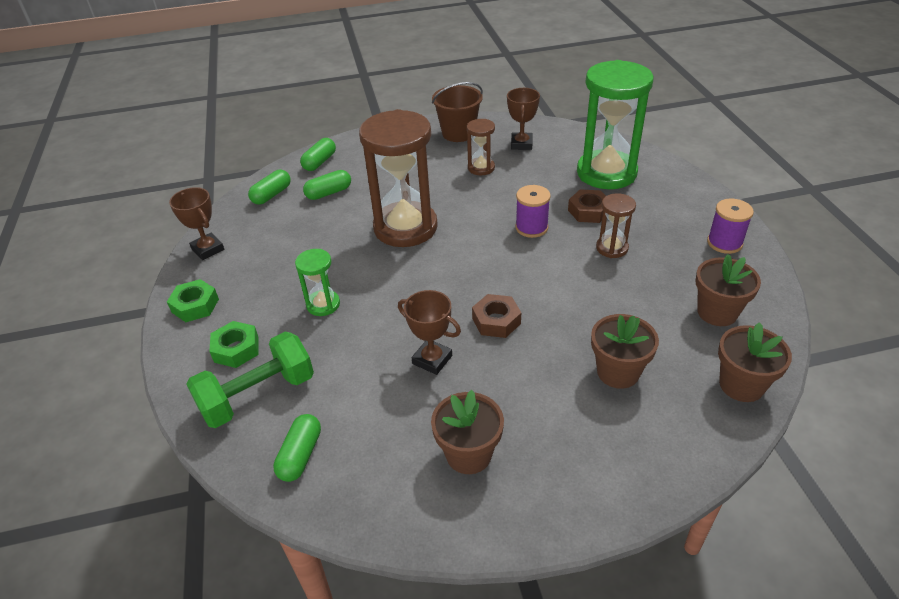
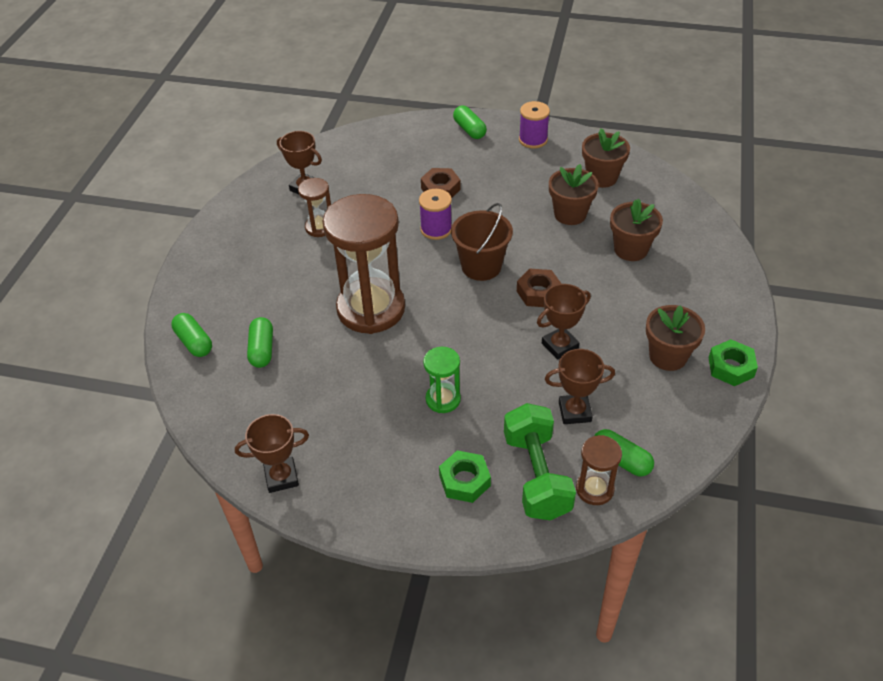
camera: 65 degrees left, 5 degrees up
(195, 306) = (374, 505): green nut -> green nut (731, 367)
(271, 195) = (222, 399): green capsule -> green capsule (469, 130)
(349, 398) = (574, 412): none -> brown trophy
(458, 133) = (244, 221): brown bucket -> brown bucket (481, 266)
(606, 173) = (397, 157): green hourglass -> none
(612, 248) = (497, 196): brown hourglass -> brown hourglass (594, 489)
(741, 385) = (673, 199): brown flower pot -> brown flower pot (570, 214)

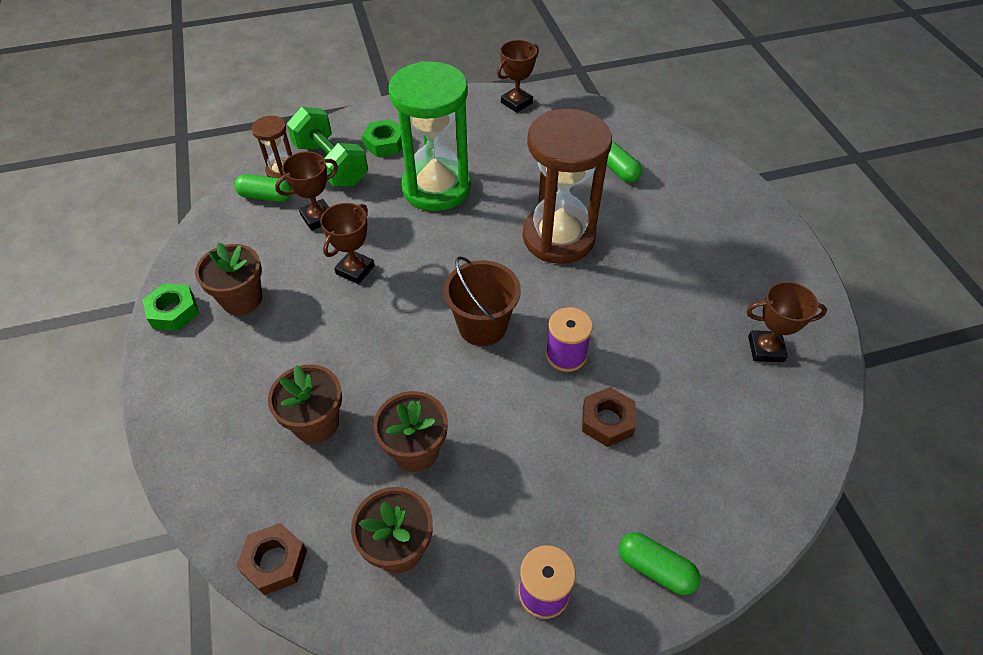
camera: 150 degrees right, 5 degrees up
(194, 342) = (677, 155): green capsule -> none
(319, 227) = (693, 303): brown hourglass -> none
(443, 399) = (436, 188): green hourglass -> green hourglass, size x2.14
(538, 292) = (403, 319): brown nut -> brown nut (275, 562)

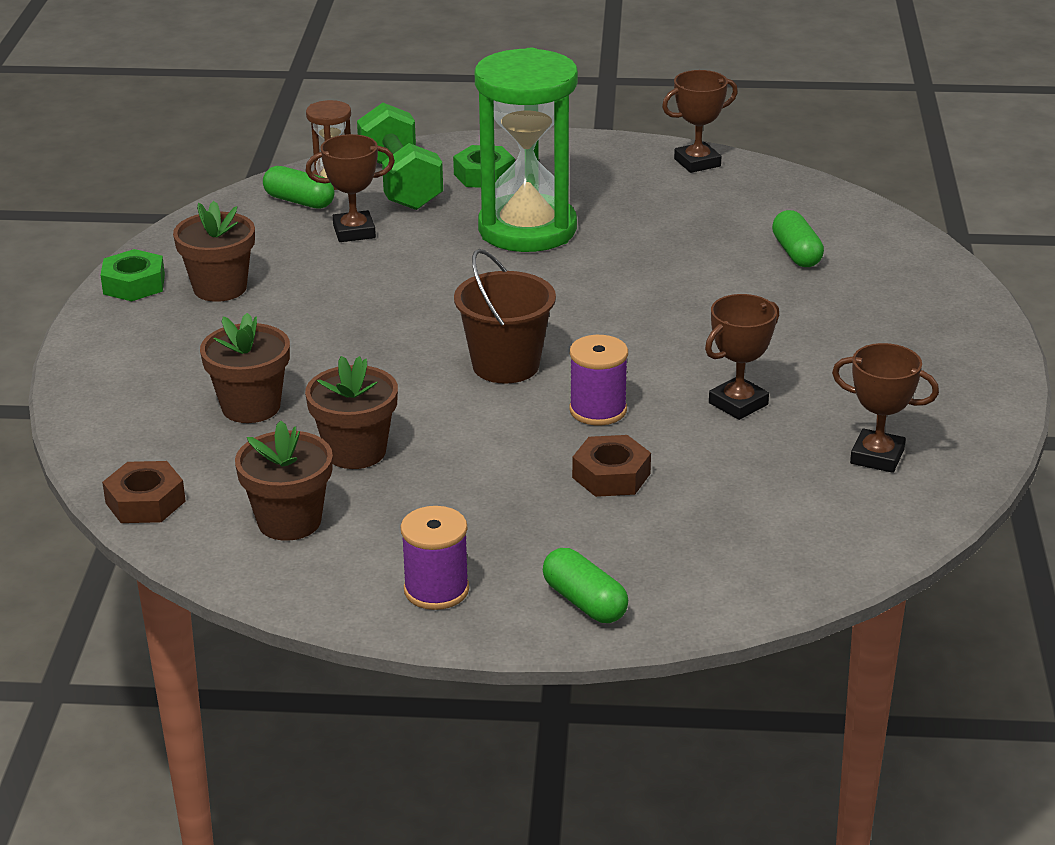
camera: 20 degrees right, 20 degrees down
(355, 270) = (374, 287): brown trophy -> brown trophy (738, 404)
(558, 237) = (664, 304): brown hourglass -> none

